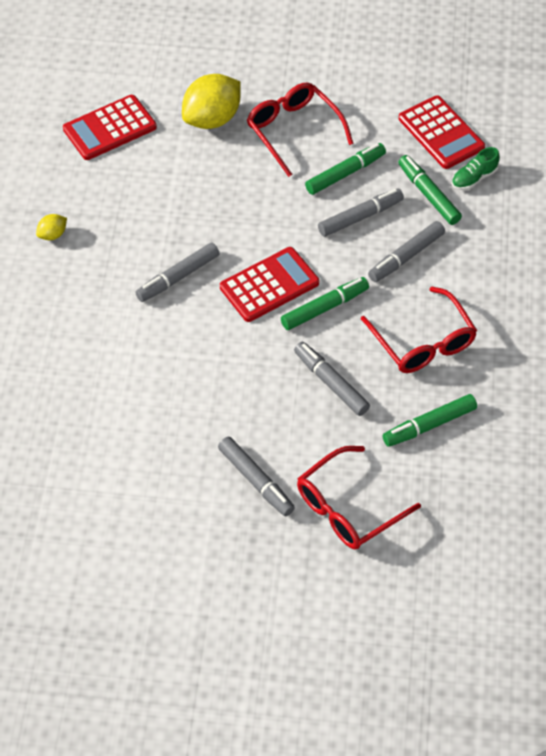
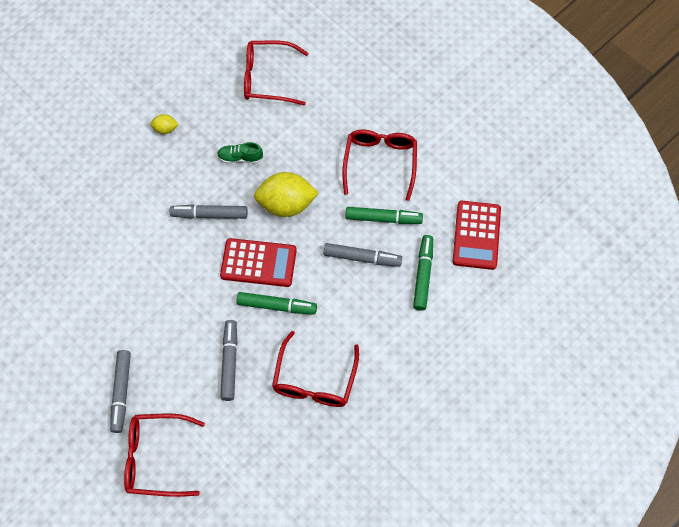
camera: 40 degrees right, 10 degrees up
(109, 128) = (268, 78): red calculator -> red glasses
(212, 119) = (337, 117): yellow lemon -> yellow lemon (286, 204)
(406, 257) = (364, 309): grey marker -> none
(429, 425) = (261, 442): green marker -> none
(474, 178) = (466, 285): green shoe -> green shoe (240, 158)

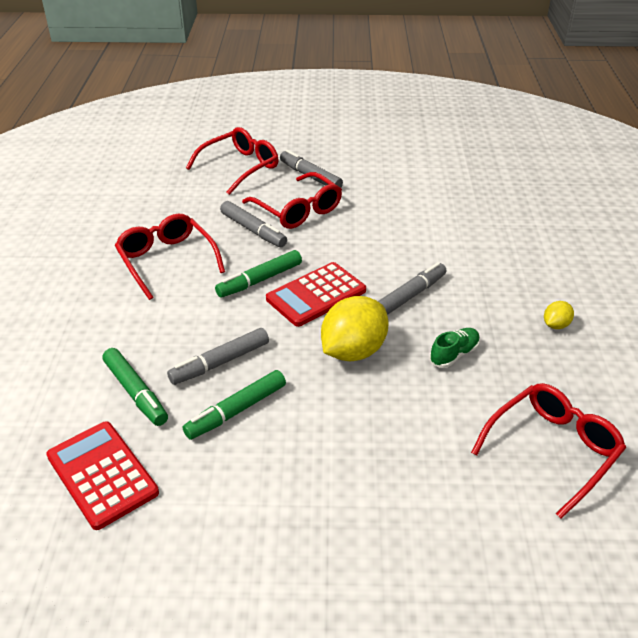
camera: 135 degrees right, 25 degrees down
(380, 163) = (305, 463): red glasses -> red glasses (298, 210)

